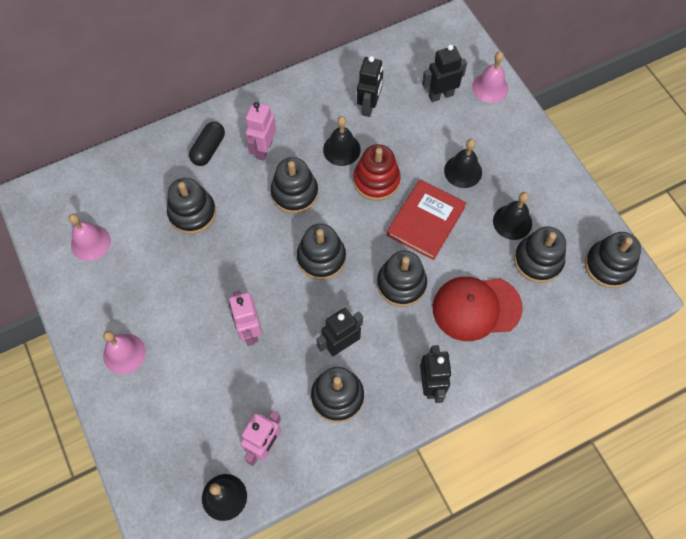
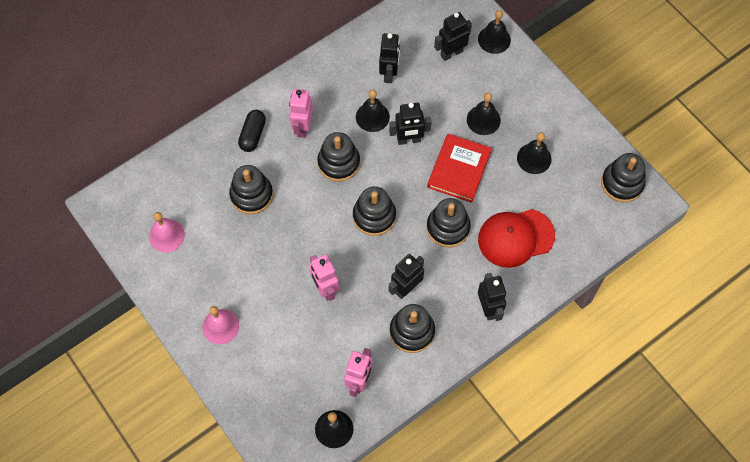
camera: 10 degrees left, 0 degrees up
(376, 180) = (409, 140): red stacking toy -> black robot
(490, 87) = (494, 39): pink bell -> black bell
(538, 260) = (561, 188): black stacking toy -> none

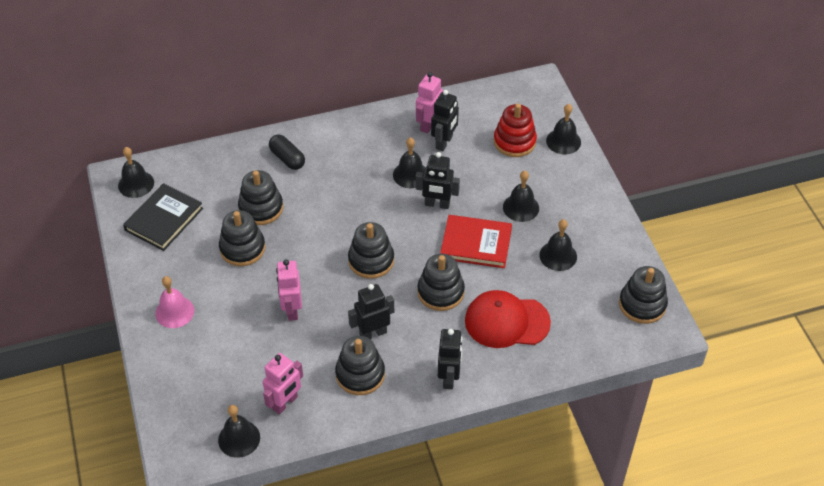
camera: 20 degrees right, 15 degrees down
(122, 207) = (136, 184): none -> black bell
(166, 235) = (164, 219): pink bell -> black book
(253, 135) = (287, 158): black capsule -> black capsule turned 75 degrees counterclockwise
(302, 127) = (338, 165): pink robot -> pink robot (428, 125)
(338, 163) = (358, 204): black stacking toy -> black stacking toy (242, 248)
(451, 53) = (514, 142): black robot -> red stacking toy
(459, 169) = (476, 244): red book -> red book turned 60 degrees clockwise

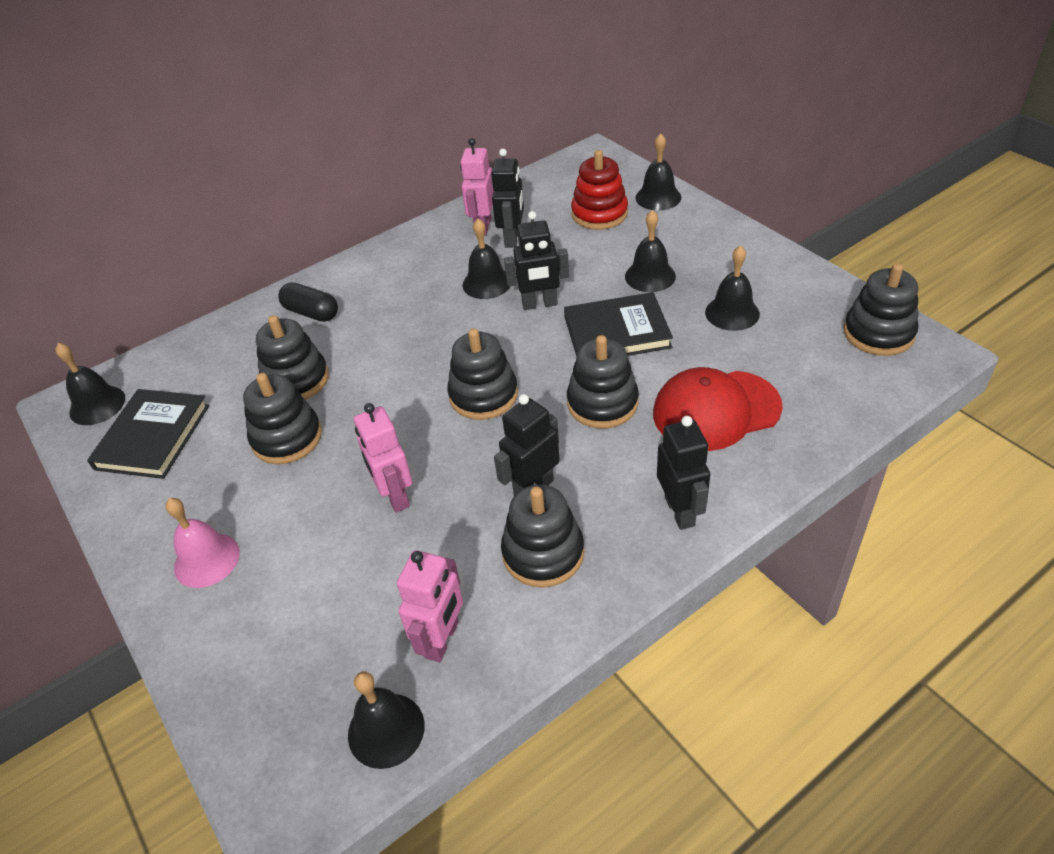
camera: 15 degrees left, 5 degrees down
(476, 244) = (617, 332): red book -> black book

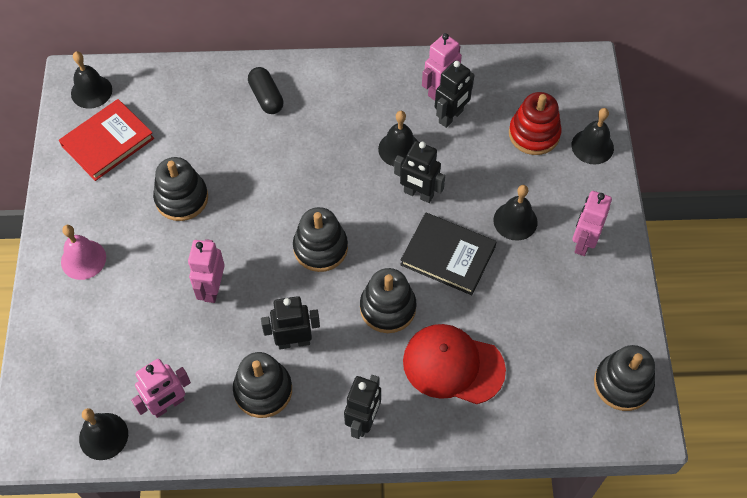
camera: 30 degrees right, 15 degrees up
(153, 437) = (108, 142): black book -> red book
(296, 380) = (217, 153): black stacking toy -> none
(725, 259) = (583, 242): none -> pink robot
(732, 313) = (540, 294): black bell -> none

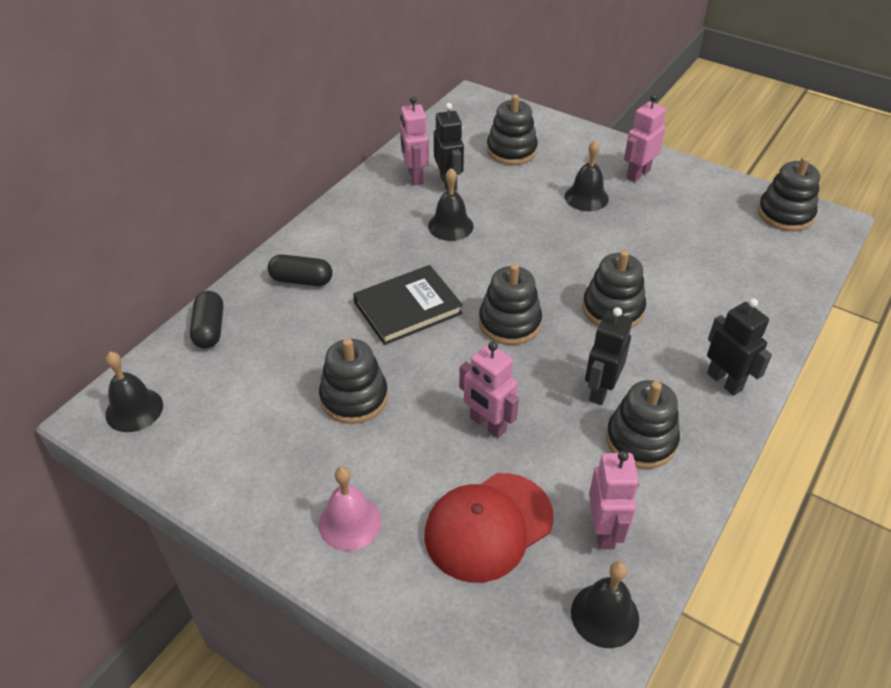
camera: 55 degrees left, 15 degrees down
(108, 142) = (217, 426): red book -> none
(183, 80) = (209, 329): none -> black capsule
(418, 194) = (509, 236): black robot -> none
(448, 256) = (588, 249): black book -> black book (408, 308)
(453, 365) = (703, 297): red cap -> red cap (488, 526)
(534, 134) = (511, 151): red stacking toy -> black stacking toy
(583, 242) = (638, 174): pink robot -> pink robot turned 75 degrees clockwise
(592, 146) = (552, 130): black bell -> none

